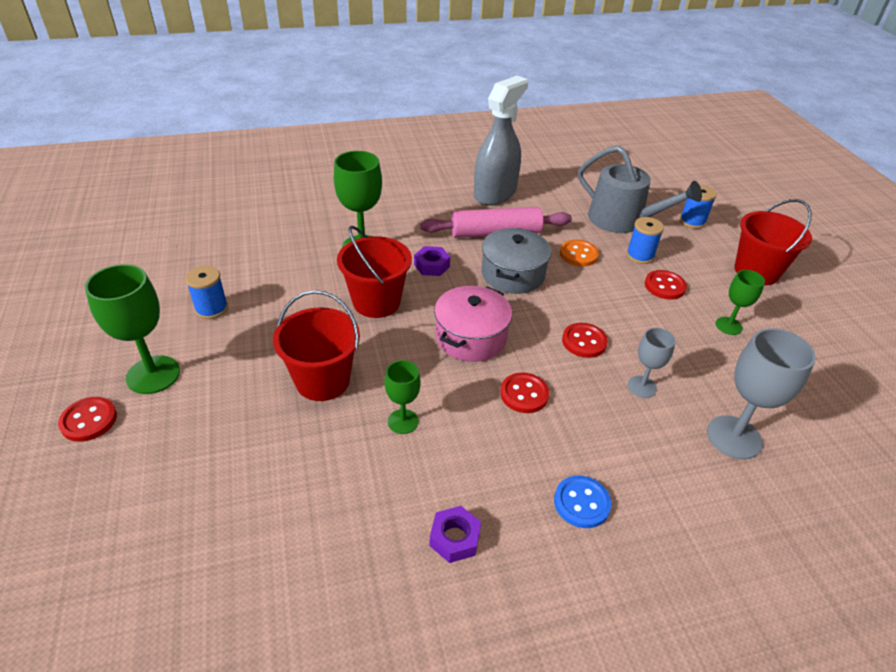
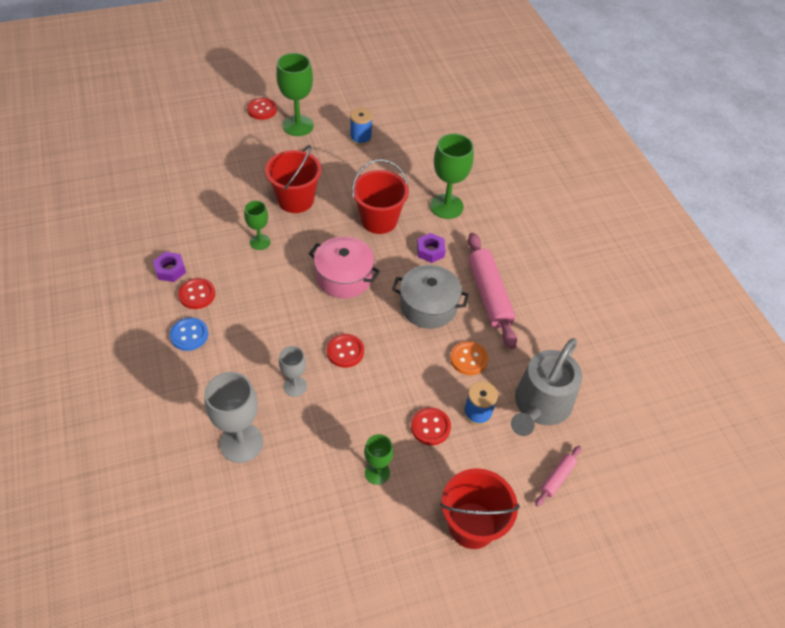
camera: 85 degrees right, 10 degrees up
(495, 193) = (559, 296): grey spray bottle -> none
(524, 394) = (285, 308): red button -> red button (197, 294)
(692, 221) = (557, 478): blue spool -> pink rolling pin

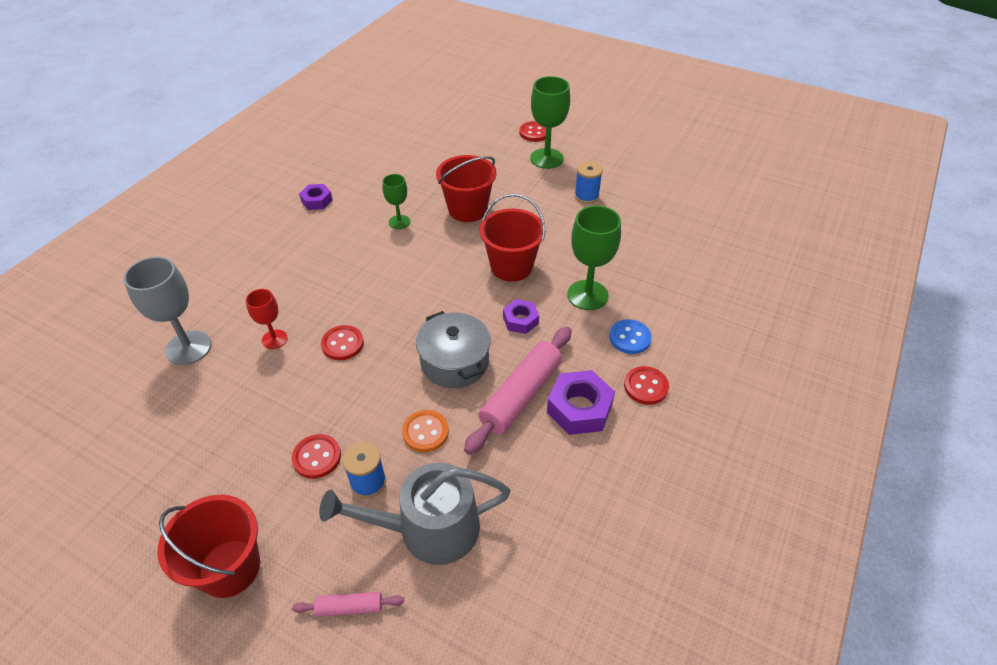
camera: 50 degrees right, 5 degrees down
(189, 335) = (266, 251): blue button -> blue button (629, 338)
(197, 294) = (308, 228): red button -> red button (645, 386)
(295, 386) = (274, 339): grey goblet -> red goblet
(344, 277) = (422, 289): pink pot -> none
(377, 473) = (231, 453): green goblet -> none
(526, 277) = (579, 408): none -> purple nut

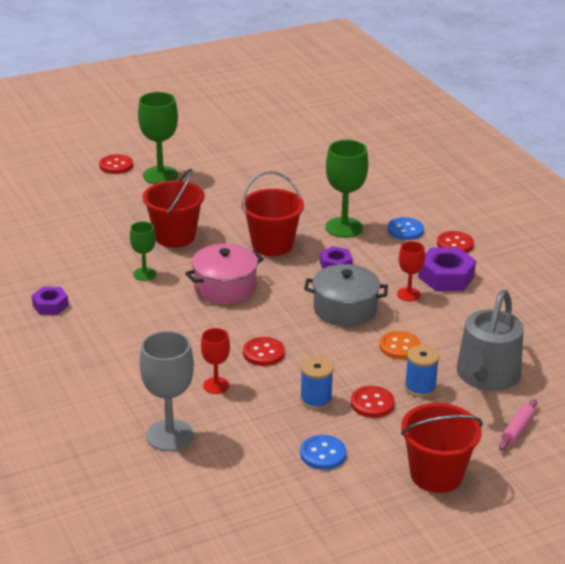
camera: 55 degrees left, 15 degrees down
(216, 460) = (323, 454): none -> blue button
(420, 272) = (225, 287): none -> pink pot
(520, 395) = (408, 294): pink rolling pin -> red goblet
(586, 196) = (234, 180): blue spool -> blue spool (316, 400)

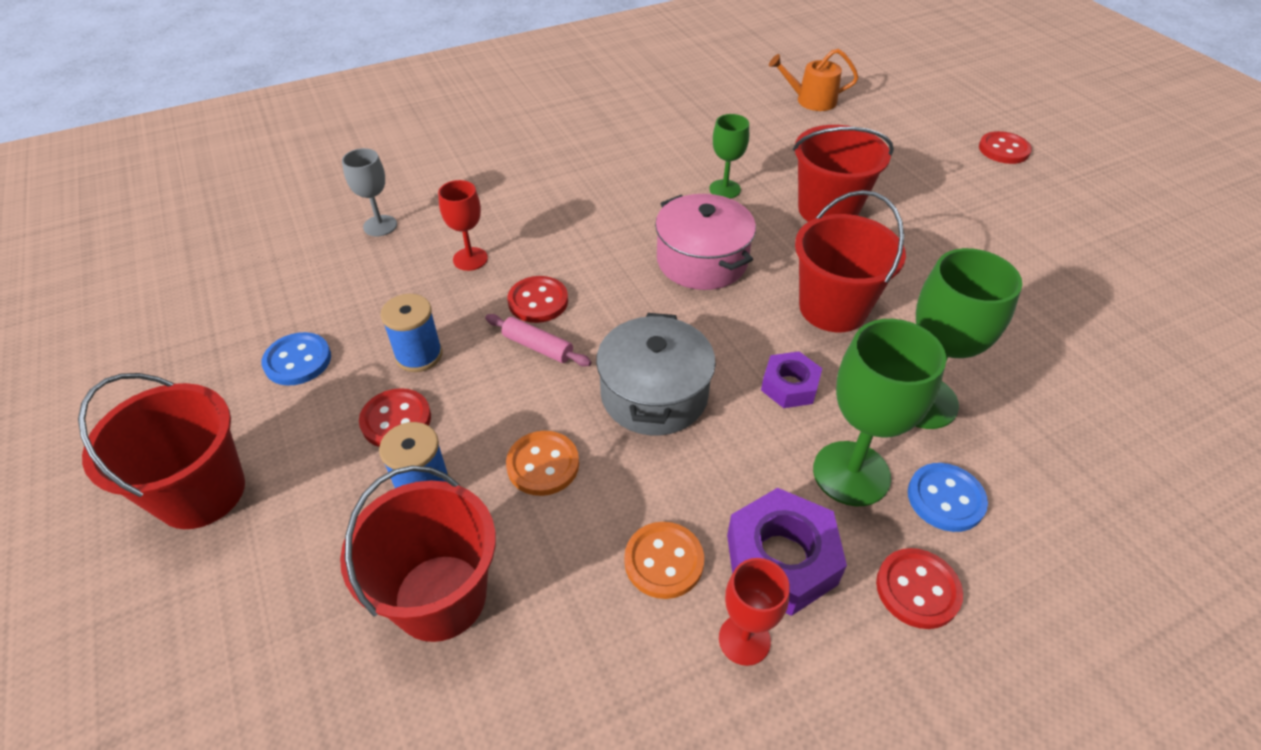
camera: 90 degrees right, 15 degrees up
(30, 228) = (811, 100): none -> orange watering can
(50, 305) = (646, 127): purple nut -> none
(160, 175) = (997, 189): green goblet -> green goblet (851, 473)
(169, 435) = (380, 226): grey goblet -> grey goblet, size x0.58
(408, 294) = (708, 489): red goblet -> red goblet (744, 639)
(453, 309) = (664, 561): none -> orange button
(485, 376) = (440, 597): grey watering can -> red bucket
(517, 430) = (268, 634): pink rolling pin -> pink rolling pin (537, 347)

